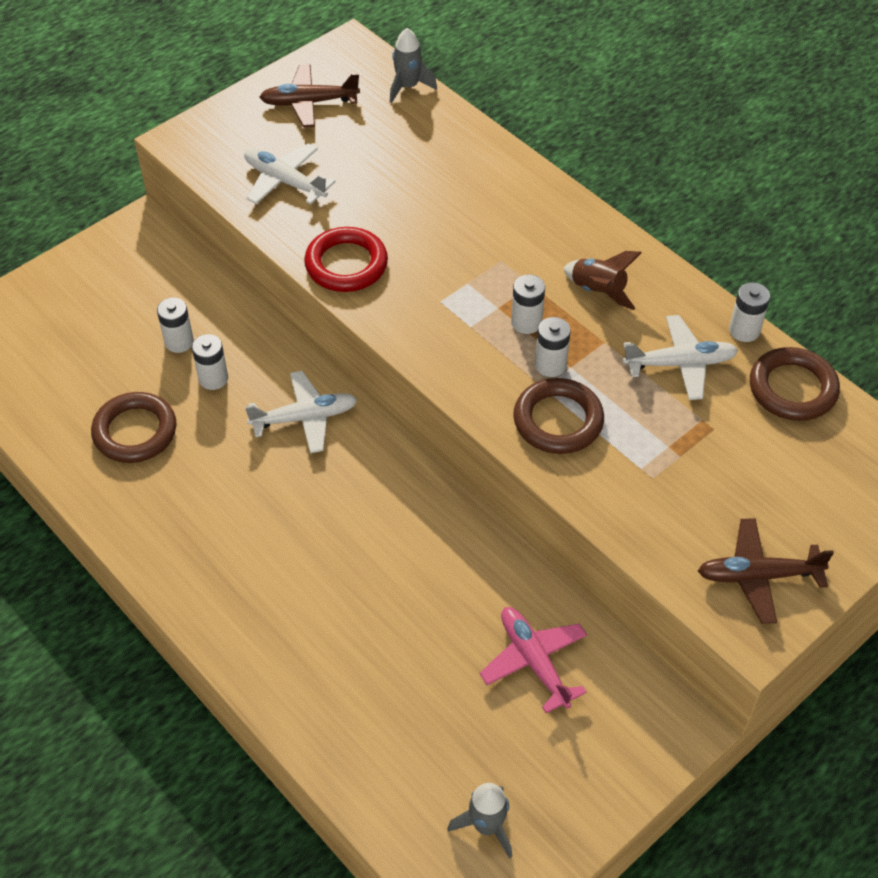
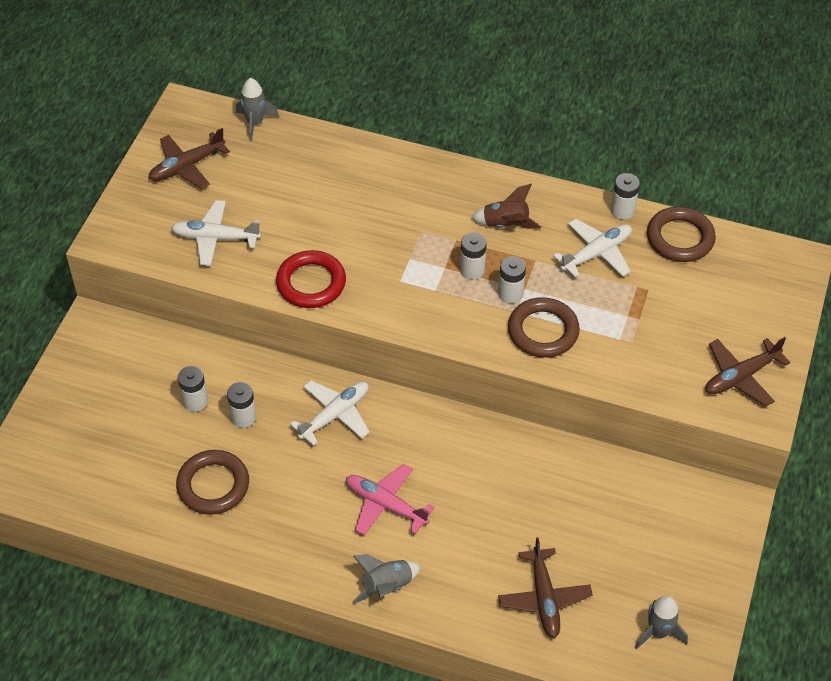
camera: 30 degrees left, 0 degrees up
(229, 619) = (387, 586): none -> grey rocket
(384, 719) = (544, 598): none -> brown plane
(534, 661) = (615, 509): pink plane -> pink plane (385, 504)

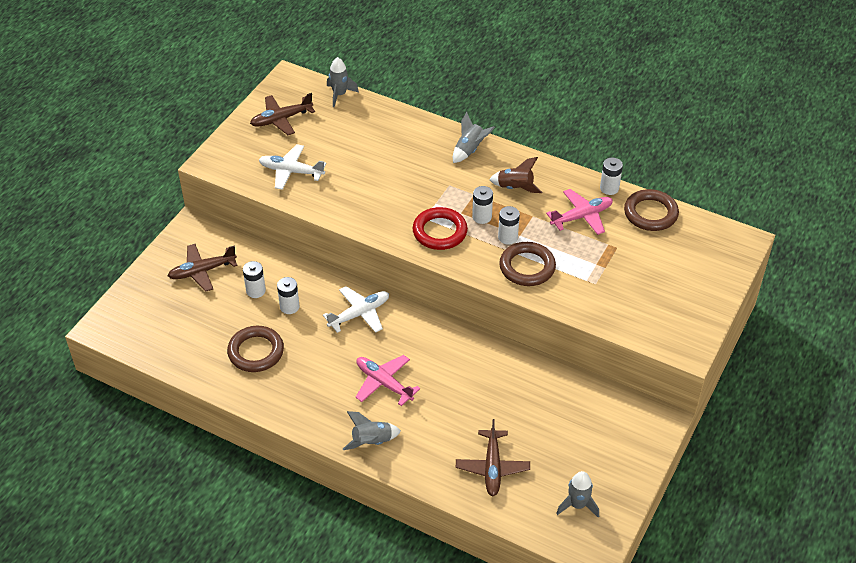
camera: 10 degrees right, 5 degrees down
(311, 283) = (356, 211): red ring -> red ring (440, 232)
(437, 180) = (469, 150): none -> grey rocket
(596, 253) = (582, 216): white plane -> pink plane
(740, 377) = (676, 319): brown plane -> brown plane (202, 271)

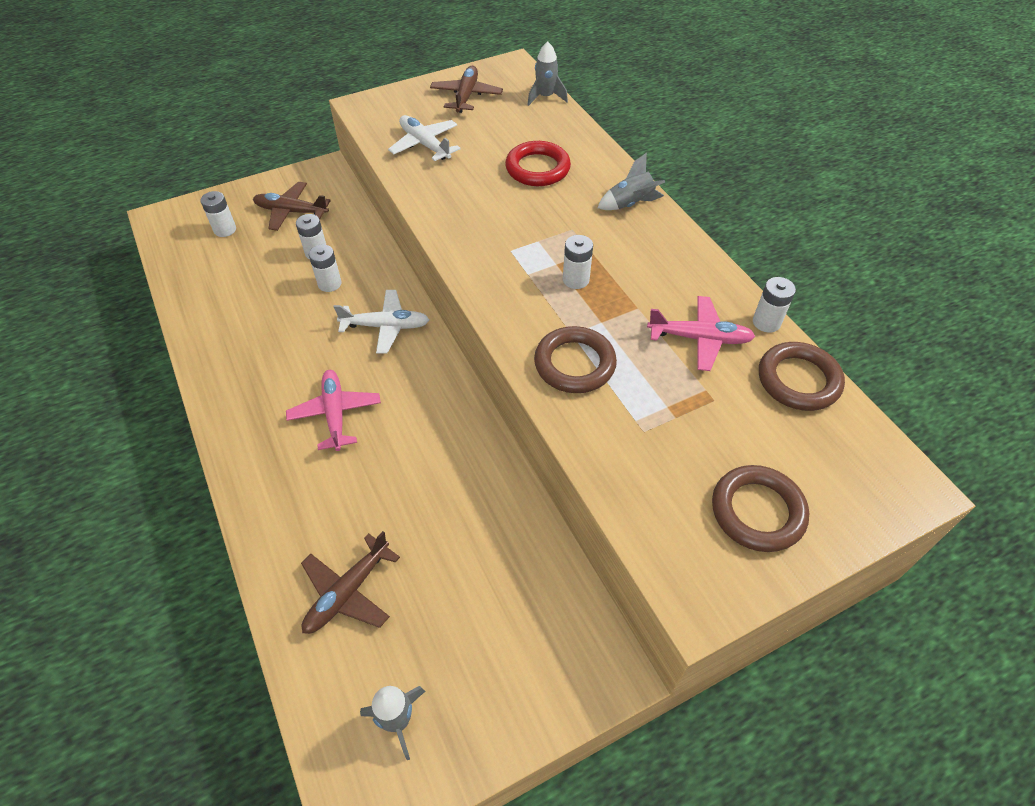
camera: 35 degrees right, 5 degrees up
(256, 352) = (254, 310): brown ring -> brown ring (757, 511)
(281, 119) = (466, 96): brown plane -> brown plane turned 90 degrees clockwise
(372, 441) = (258, 472): grey rocket -> none
(440, 232) = (512, 273): red ring -> red ring (537, 168)
(507, 237) = (584, 317): white battery -> white battery (225, 230)
(515, 188) = (645, 266): brown rocket -> none

